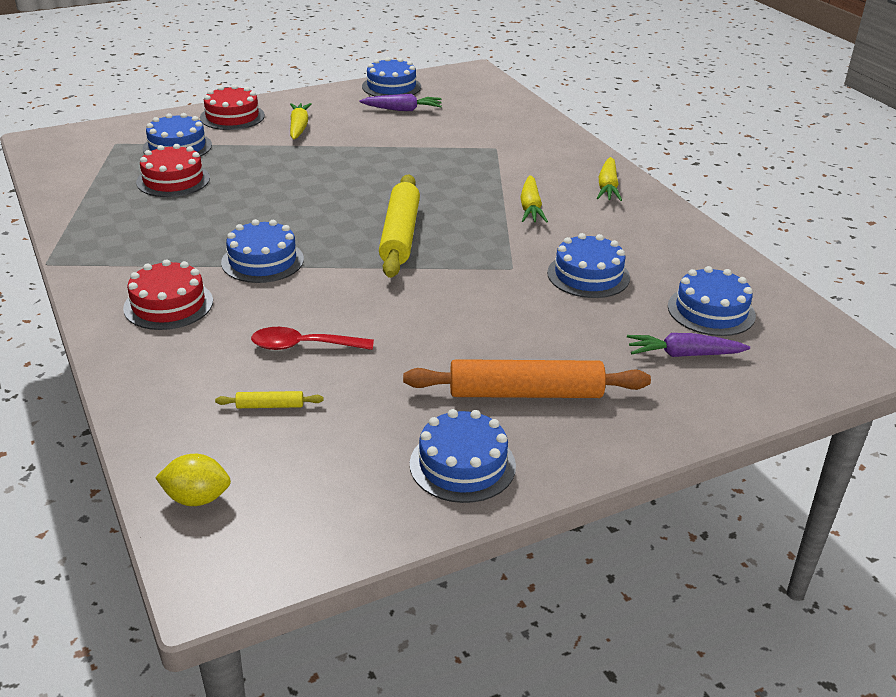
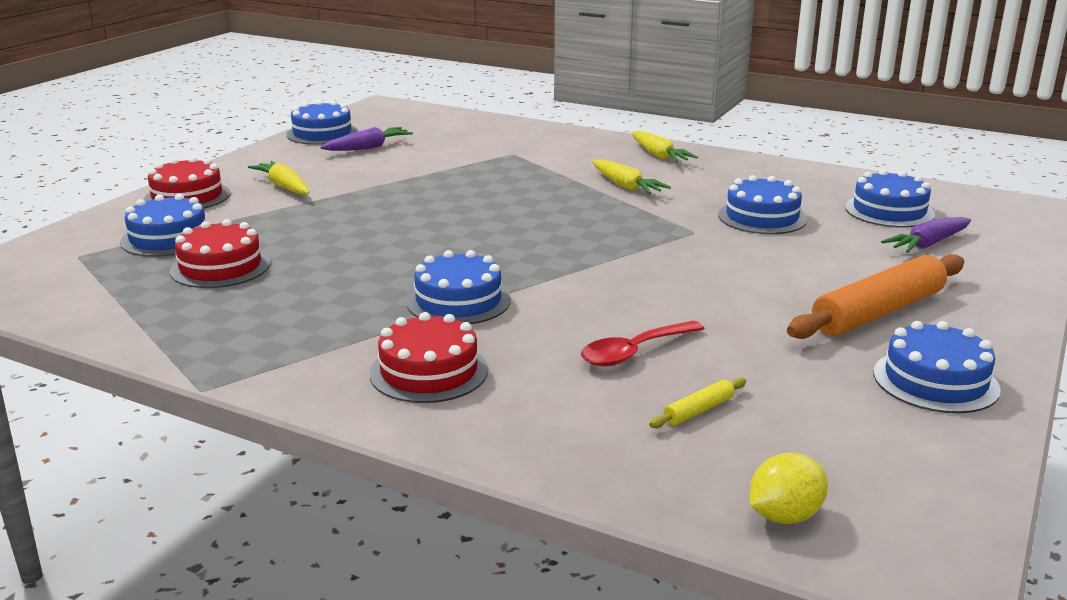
camera: 35 degrees left, 10 degrees down
(399, 235) = (553, 239): yellow rolling pin -> none

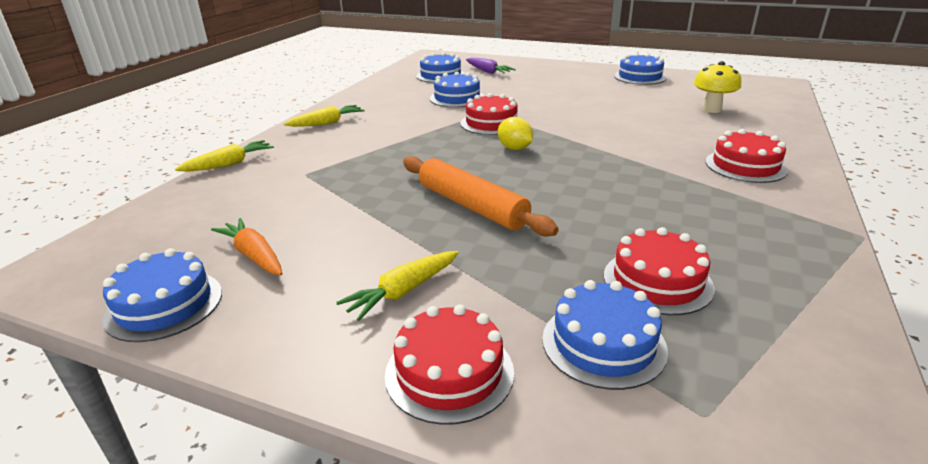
camera: 95 degrees left, 5 degrees up
(368, 148) = (254, 255): purple carrot -> orange carrot
(458, 301) = (641, 167): blue cake -> none
(625, 186) = (399, 131): yellow carrot -> yellow carrot (229, 164)
(634, 352) = (666, 121): red spoon -> none
(645, 231) = (491, 123): none -> red cake
(698, 410) = (711, 109): yellow rolling pin -> yellow mushroom
(784, 516) = (775, 98): yellow lemon -> yellow lemon (514, 148)
(877, 312) = (578, 82): orange rolling pin -> orange rolling pin (471, 206)

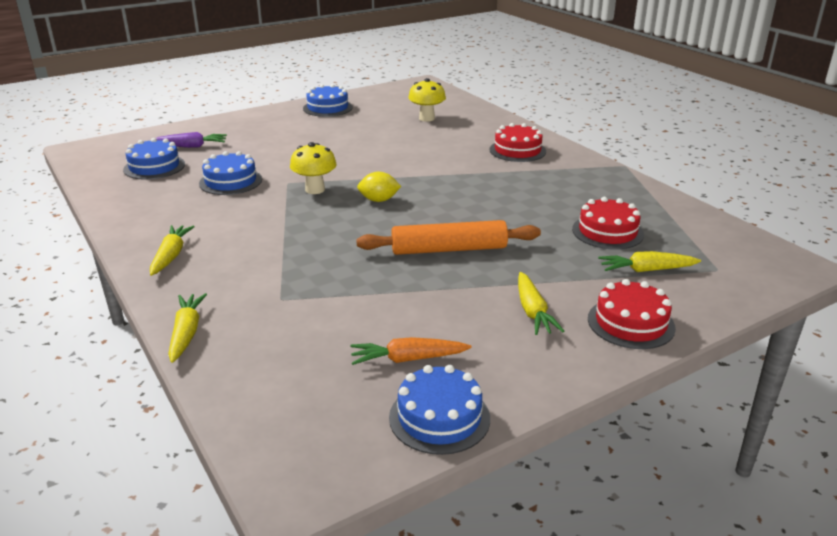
camera: 55 degrees left, 0 degrees up
(491, 123) = (315, 190): red cake -> yellow mushroom
(603, 343) = (646, 270): blue cake -> yellow carrot

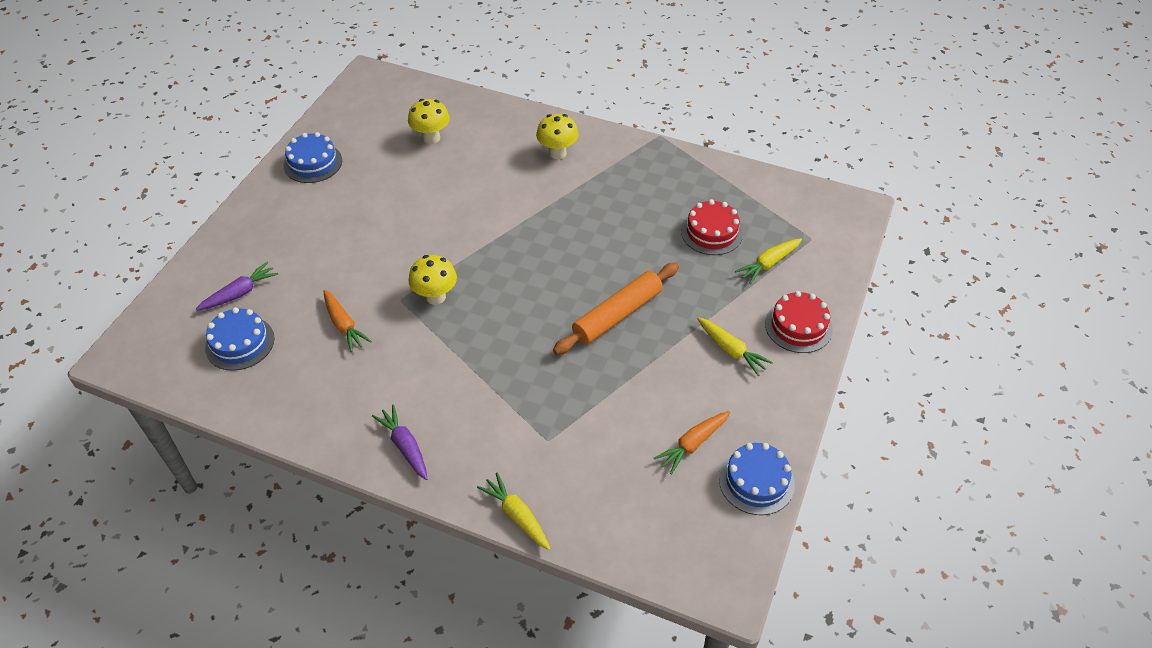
camera: 35 degrees left, 20 degrees up
(171, 256) = (405, 446): yellow carrot -> purple carrot
(230, 181) = (344, 325): blue cake -> orange carrot
(379, 200) = (505, 282): yellow lemon -> none
(517, 150) = (557, 153): red cake -> yellow mushroom

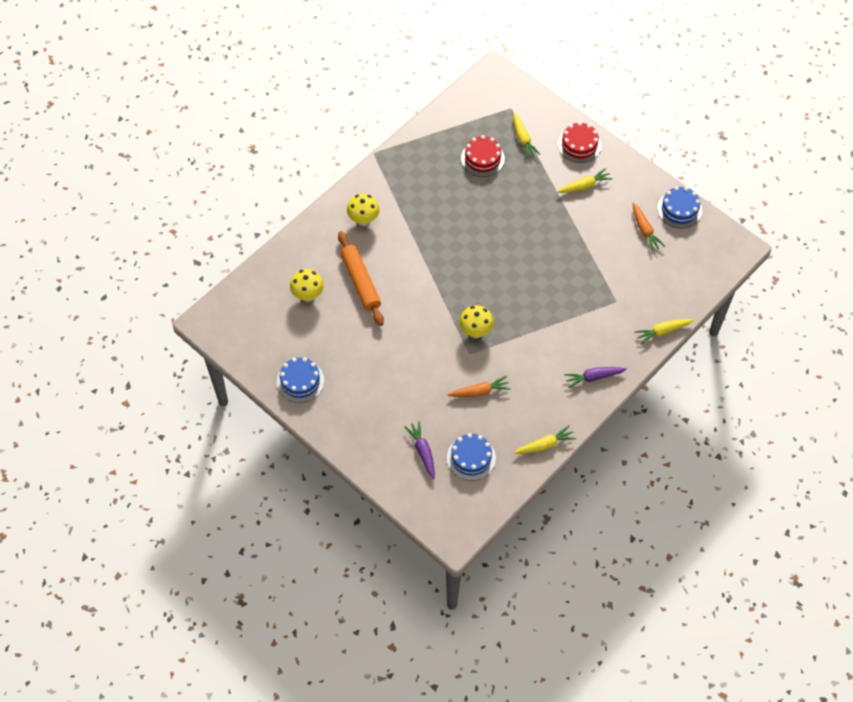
camera: 70 degrees left, 10 degrees up
(276, 417) = (544, 445): none -> yellow carrot
(618, 315) = (533, 234): orange rolling pin -> orange rolling pin (361, 282)

